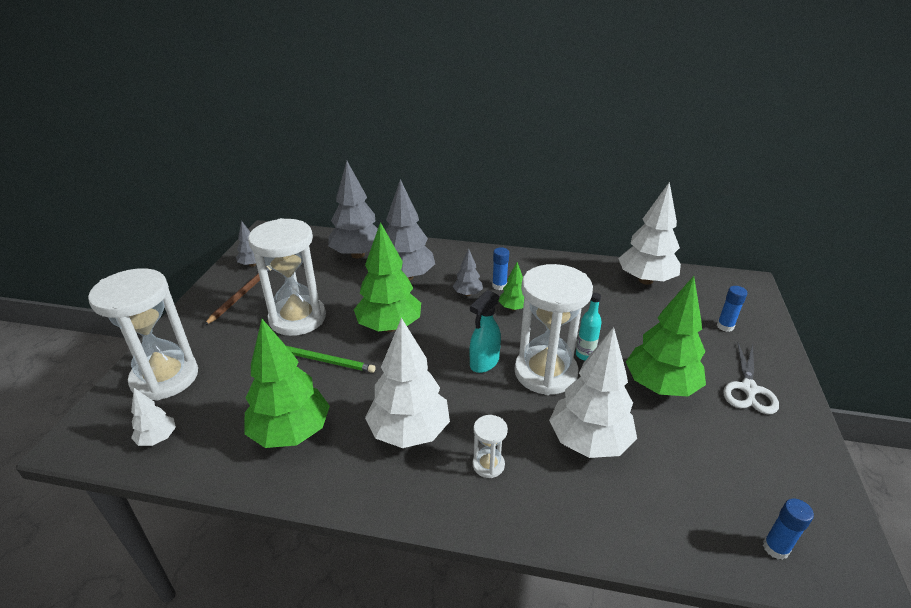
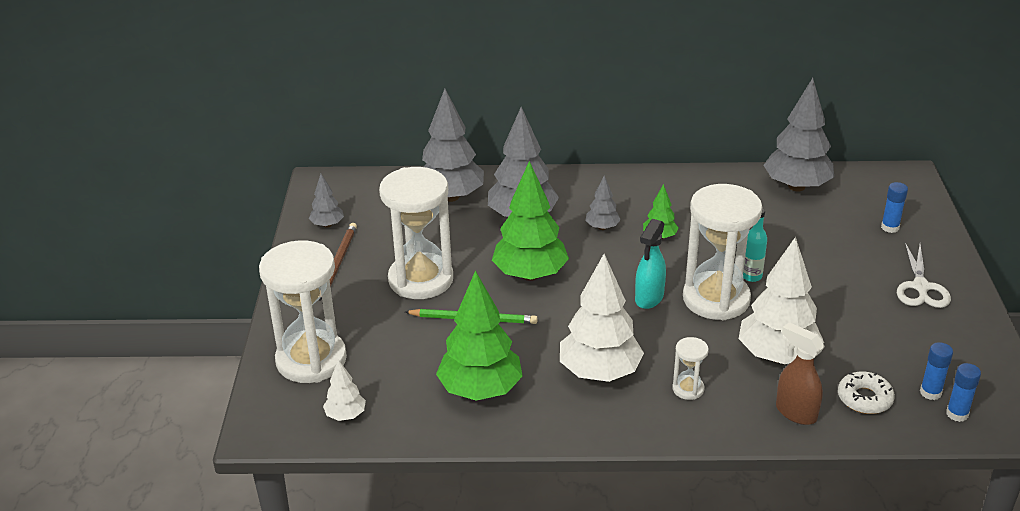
camera: 10 degrees left, 0 degrees up
(499, 286) = (634, 213): blue glue stick -> blue glue stick (930, 392)
(592, 513) = (795, 412): none -> brown spray bottle
(645, 280) = (796, 186): white tree -> grey tree
(660, 386) = (834, 296): green tree -> none
(671, 509) = (864, 398): none -> white donut

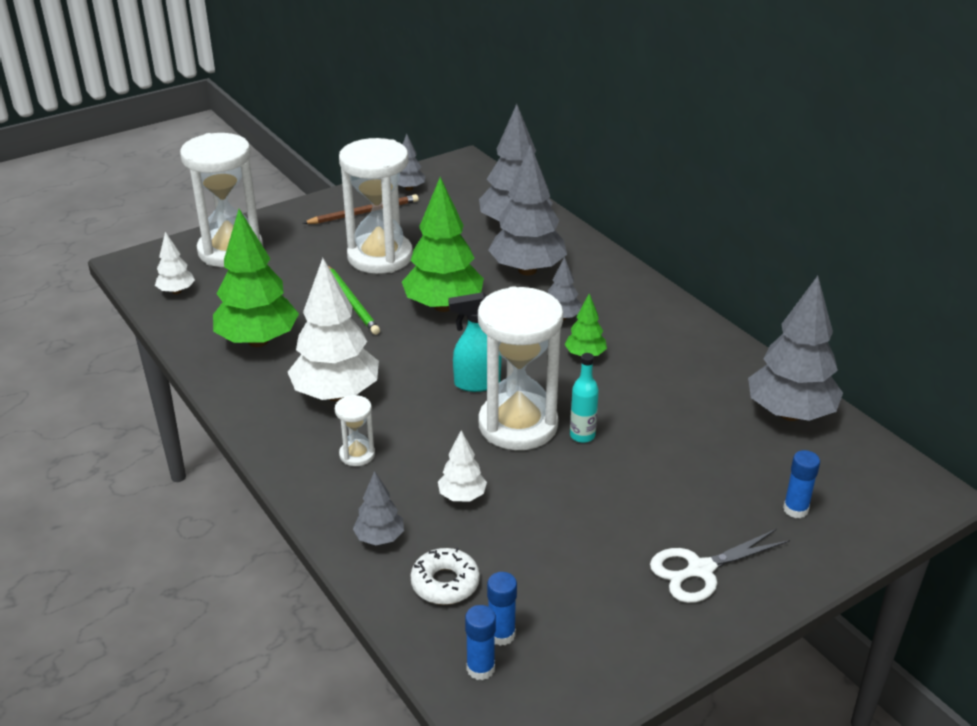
camera: 55 degrees right, 0 degrees up
(777, 356) = (462, 496): white tree -> white tree, size x0.49
(795, 412) = (379, 538): brown spray bottle -> grey tree

